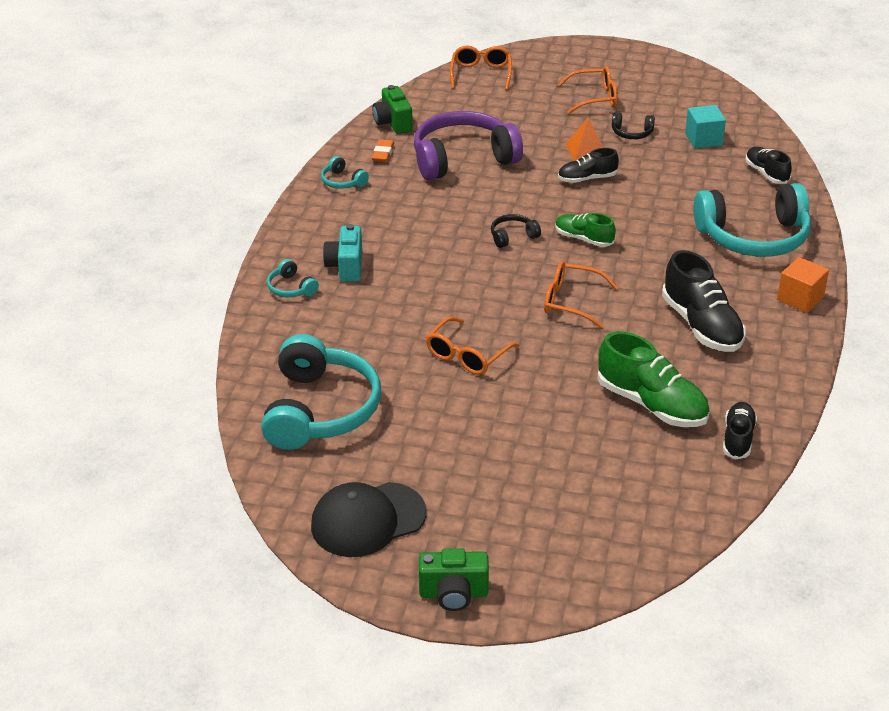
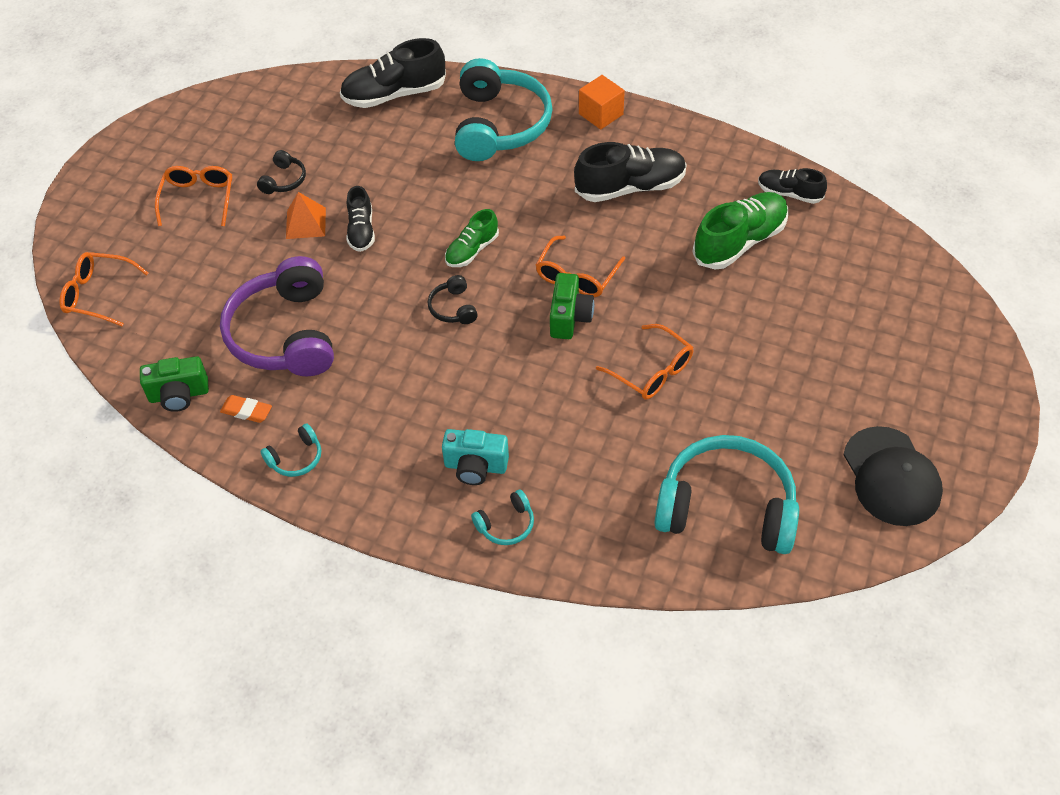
camera: 80 degrees left, 15 degrees up
(453, 593) = (984, 418): green camera -> green camera (569, 317)
(703, 139) = (317, 127): turquoise cube -> none
(766, 173) = (394, 94): black shoe -> black shoe, size x1.71

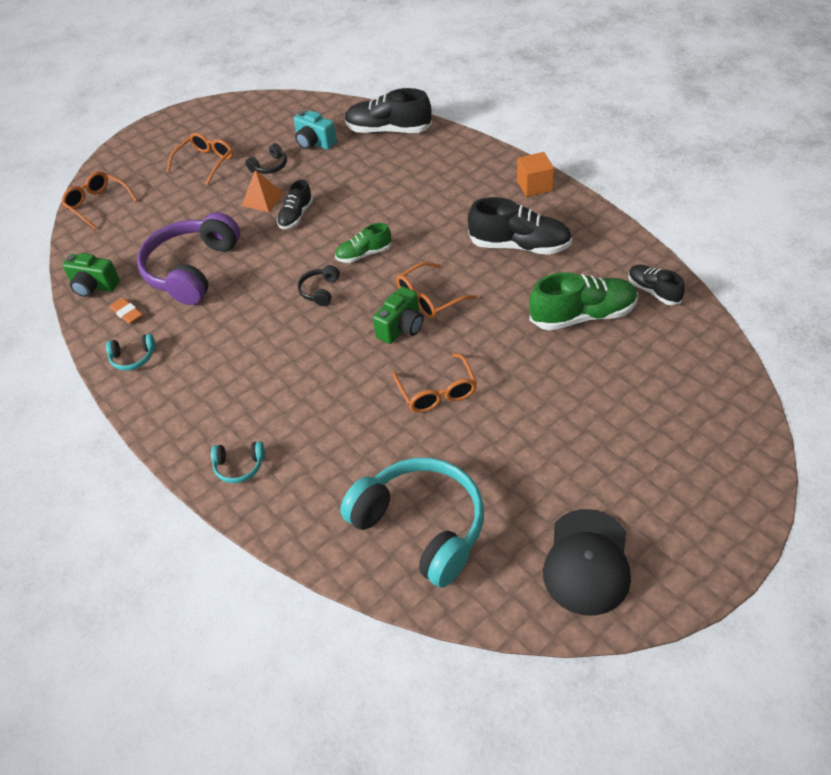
camera: 30 degrees right, 5 degrees down
(475, 467) = (250, 413): turquoise camera -> turquoise camera (314, 143)
(499, 125) = (450, 172): turquoise headphones -> none

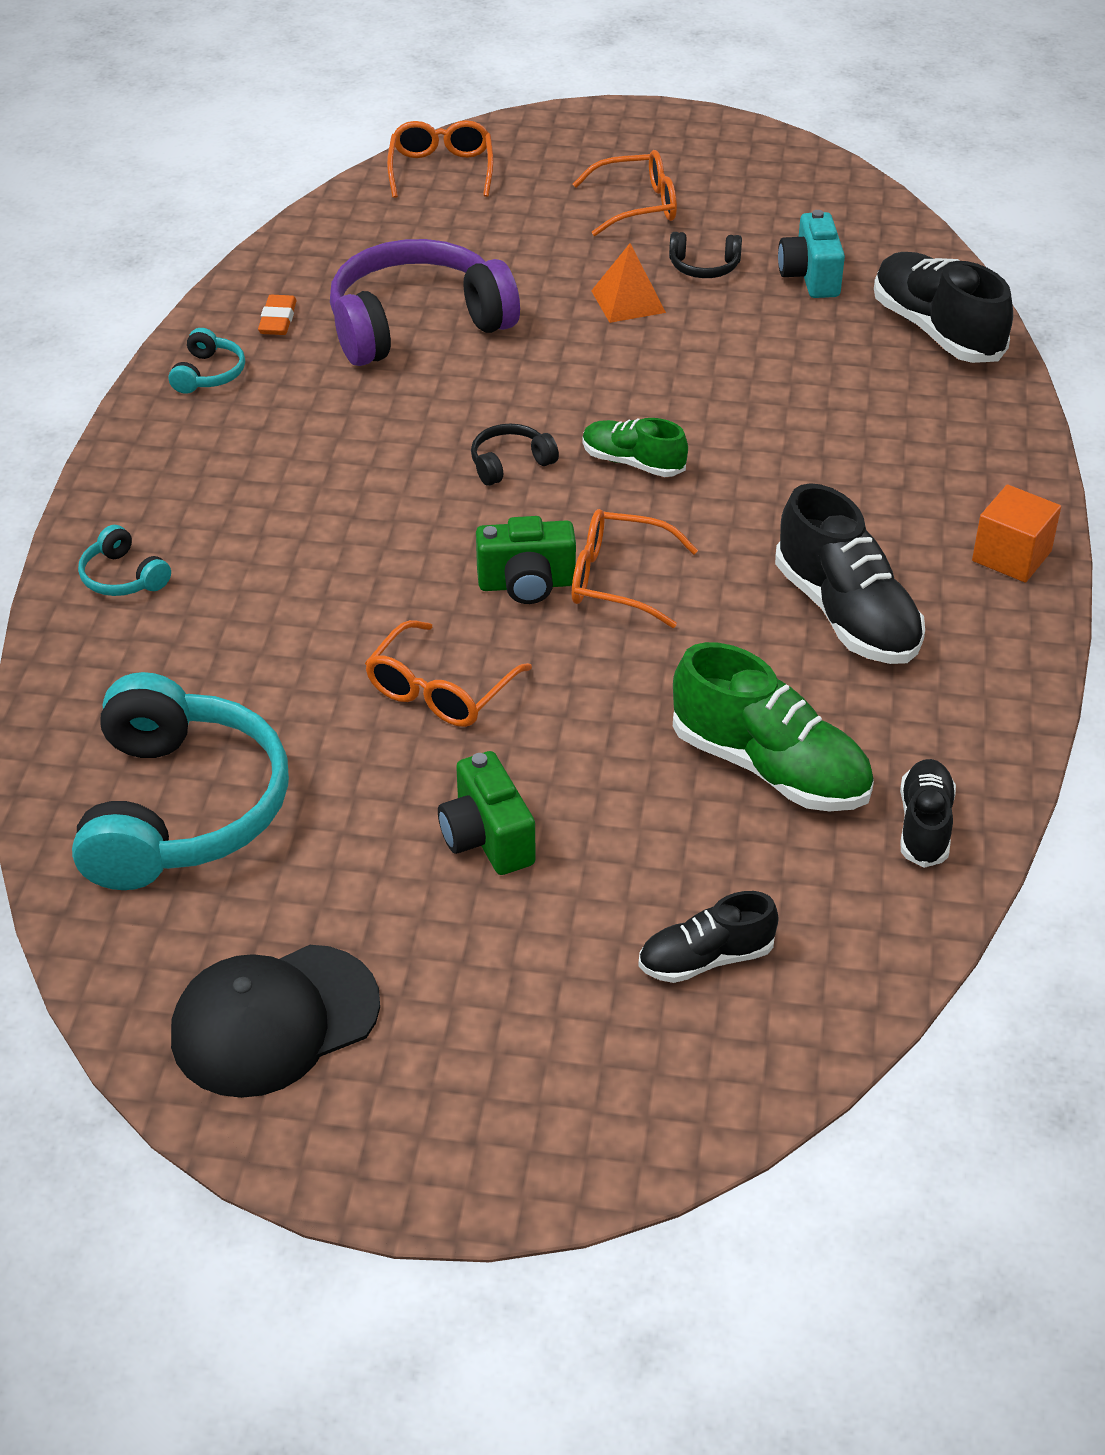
camera: 45 degrees right, 5 degrees down
(94, 286) = (293, 263): green camera -> green camera (487, 838)
(133, 358) = (209, 374): turquoise headphones -> turquoise headphones turned 120 degrees counterclockwise
(296, 216) = (632, 352): black shoe -> black shoe (706, 959)

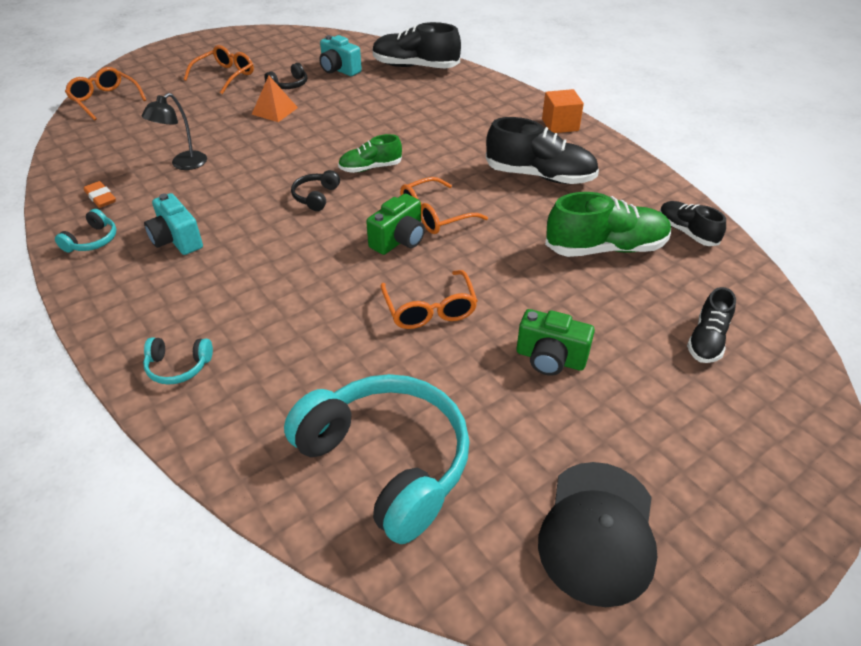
camera: 45 degrees left, 0 degrees up
(209, 374) = (92, 240): turquoise headphones -> turquoise headphones turned 60 degrees clockwise
(289, 427) = (177, 240): none -> turquoise camera
(417, 324) = (183, 164): purple headphones -> black lamp

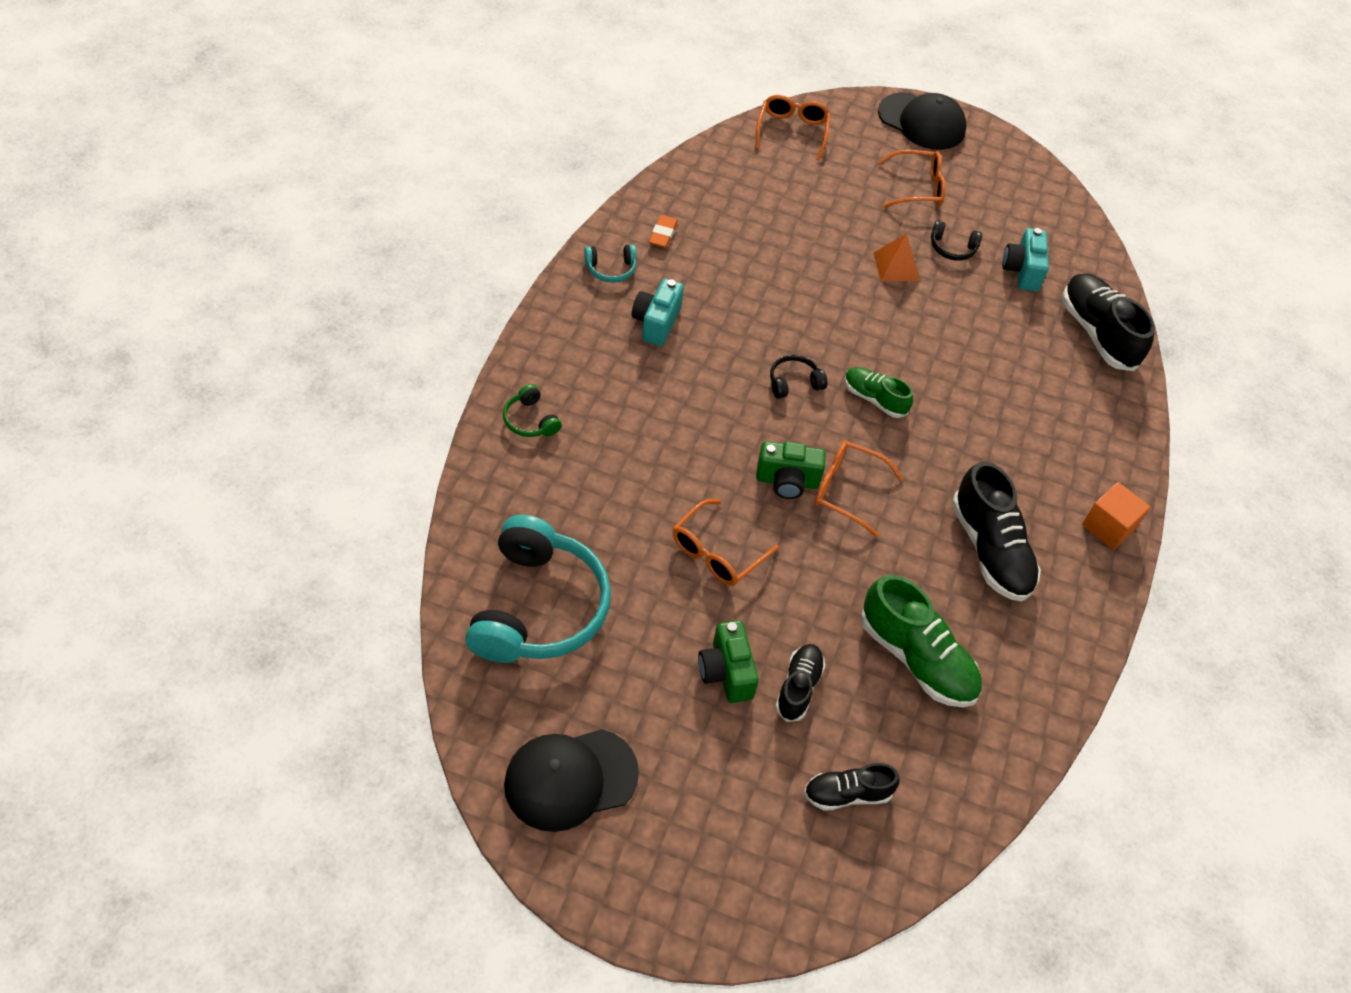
camera: 50 degrees right, 10 degrees up
(178, 52) = (922, 122): none -> black cap
(178, 367) = (530, 420): turquoise headphones -> green headphones
(183, 164) = (753, 256): black lamp -> none
(687, 232) = (1007, 724): black shoe -> black shoe (798, 687)

